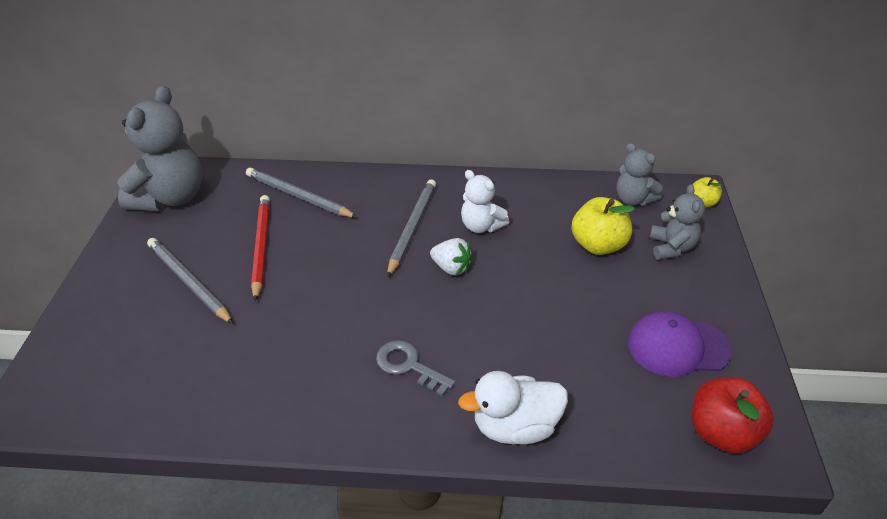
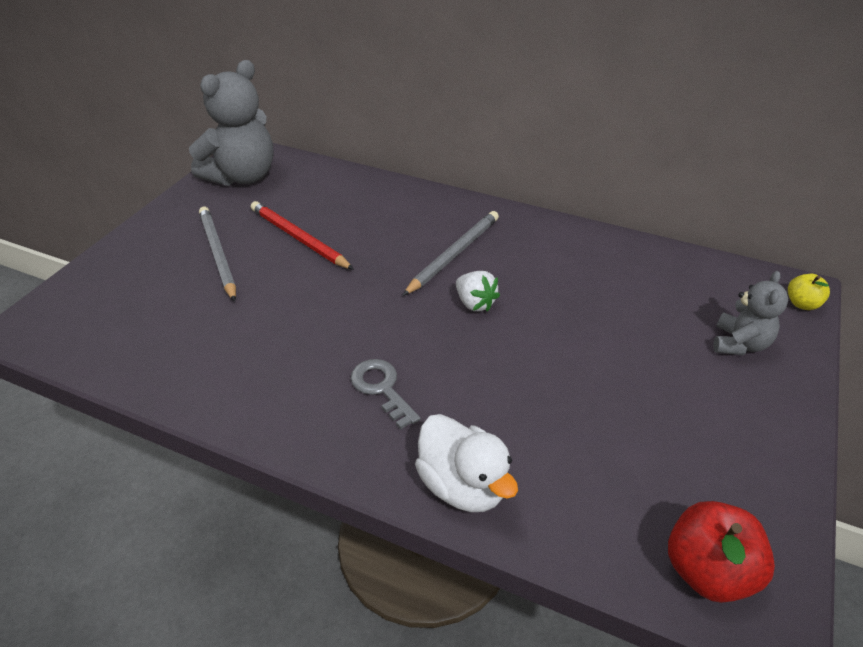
camera: 20 degrees right, 0 degrees up
(261, 247) = (298, 238): red pencil -> red pencil turned 60 degrees counterclockwise
(298, 196) = (357, 200): grey pencil -> none
(481, 226) = (527, 269): white teddy bear -> none
(515, 427) = (462, 485): white duck -> white duck turned 135 degrees counterclockwise
(598, 245) = (650, 320): yellow apple -> none
(633, 199) = (716, 281): grey teddy bear -> none
(677, 347) = (696, 455): purple cap -> none

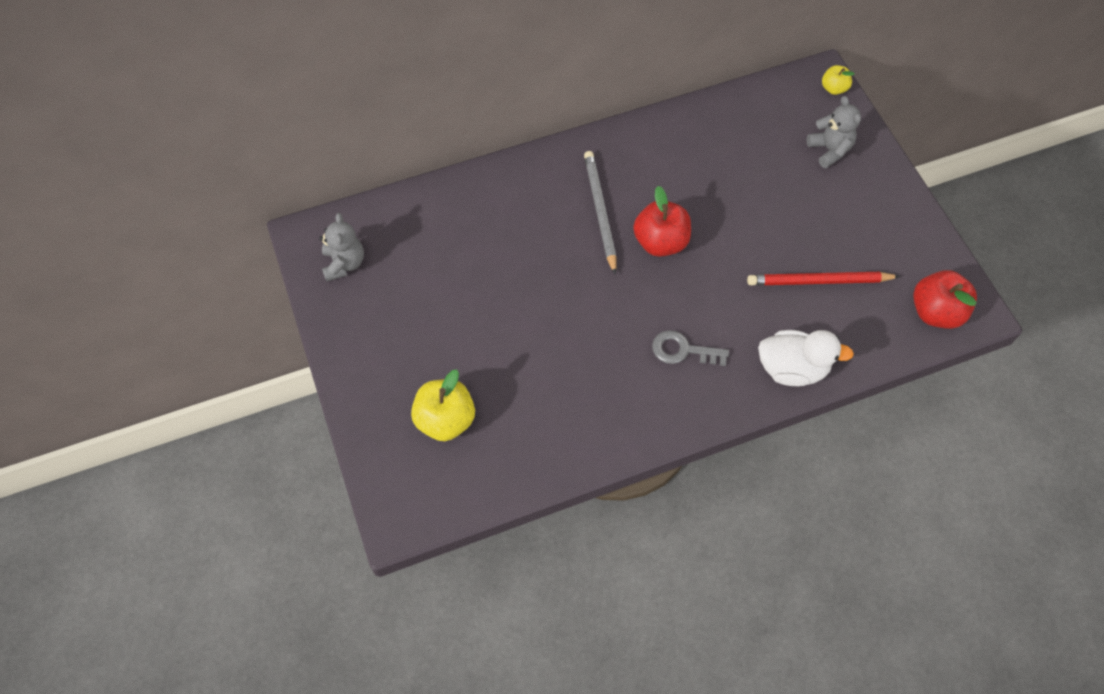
camera: 45 degrees left, 20 degrees up
(149, 296) = (445, 420): none -> yellow apple
(218, 254) = (440, 348): grey pencil -> none
(242, 176) = (344, 263): grey teddy bear -> grey teddy bear, size x0.55
(298, 238) = (477, 285): red pencil -> red pencil (819, 281)
(475, 303) = (660, 242): white strawberry -> red apple

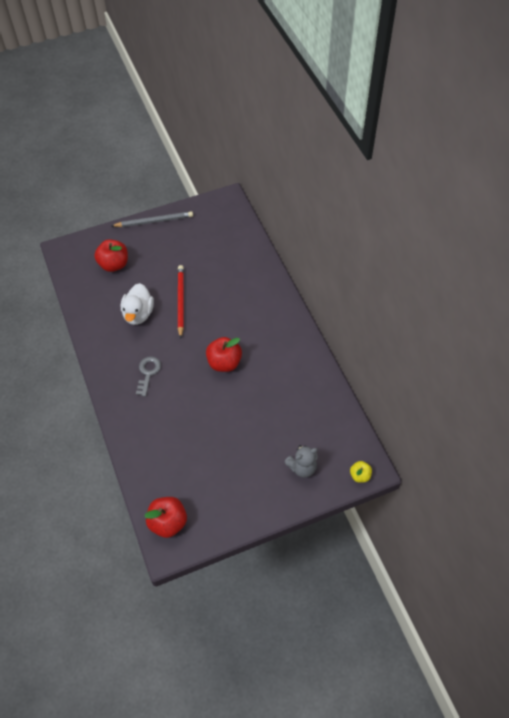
camera: 90 degrees right, 5 degrees down
(344, 263) = (210, 215): grey teddy bear -> none
(445, 420) = (114, 264): yellow apple -> red apple
(600, 211) = (246, 331): grey pencil -> grey pencil (154, 221)
(792, 368) = (132, 431): white duck -> white duck (138, 314)
(819, 281) = (194, 451): red pencil -> red pencil (180, 301)

